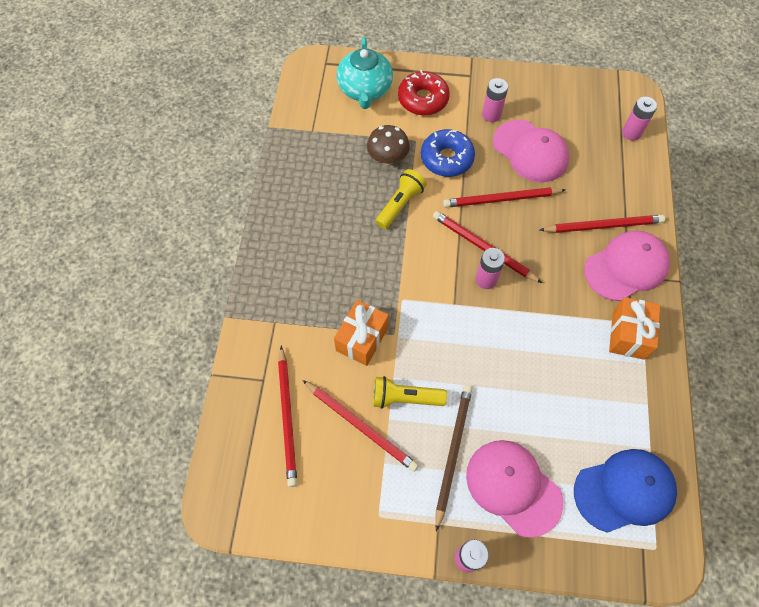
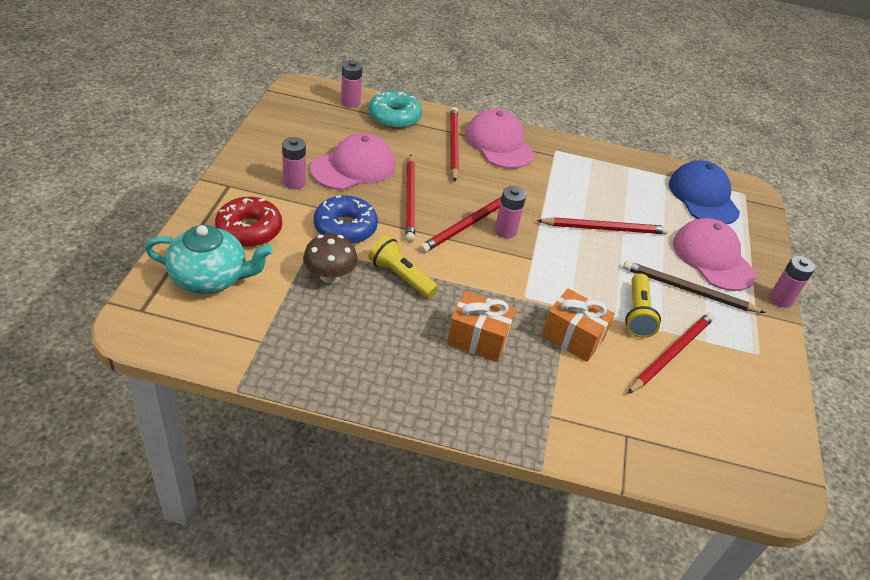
camera: 90 degrees left, 20 degrees down
(287, 416) = (668, 416): red pencil -> red pencil (604, 228)
(513, 487) = (713, 258): pink cap -> pink cap turned 105 degrees clockwise
(626, 171) = (394, 117): none -> turquoise donut
(628, 335) = (566, 160): orange gift -> orange gift (478, 339)

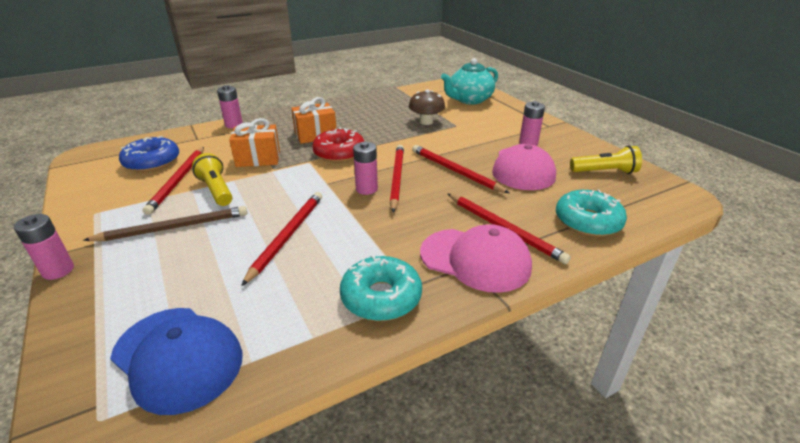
camera: 145 degrees right, 10 degrees down
(249, 230) = (495, 117): red donut -> red donut (339, 153)
(345, 228) = (459, 140): blue donut -> blue donut (152, 162)
(350, 102) = (636, 210): pink battery -> pink battery (234, 125)
(401, 276) = (392, 137): yellow flashlight -> yellow flashlight (604, 172)
(576, 160) = (381, 297): none -> turquoise donut
(604, 228) = (287, 236): red pencil -> red pencil turned 150 degrees clockwise
(713, 258) = (150, 272): pink cap -> none

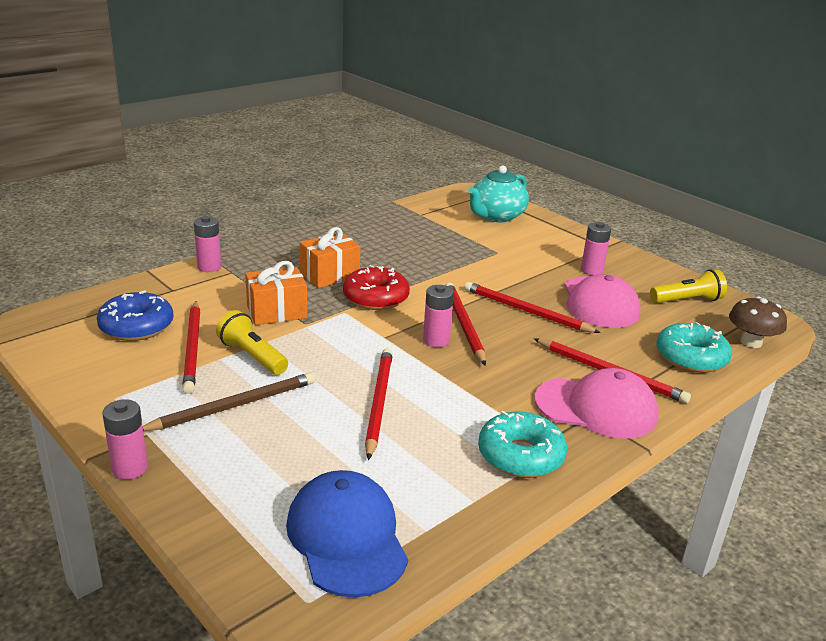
camera: 15 degrees left, 5 degrees down
(178, 358) = (347, 537): blue cap -> blue cap turned 135 degrees counterclockwise
(426, 122) = (458, 249): brown mushroom -> brown mushroom (751, 342)

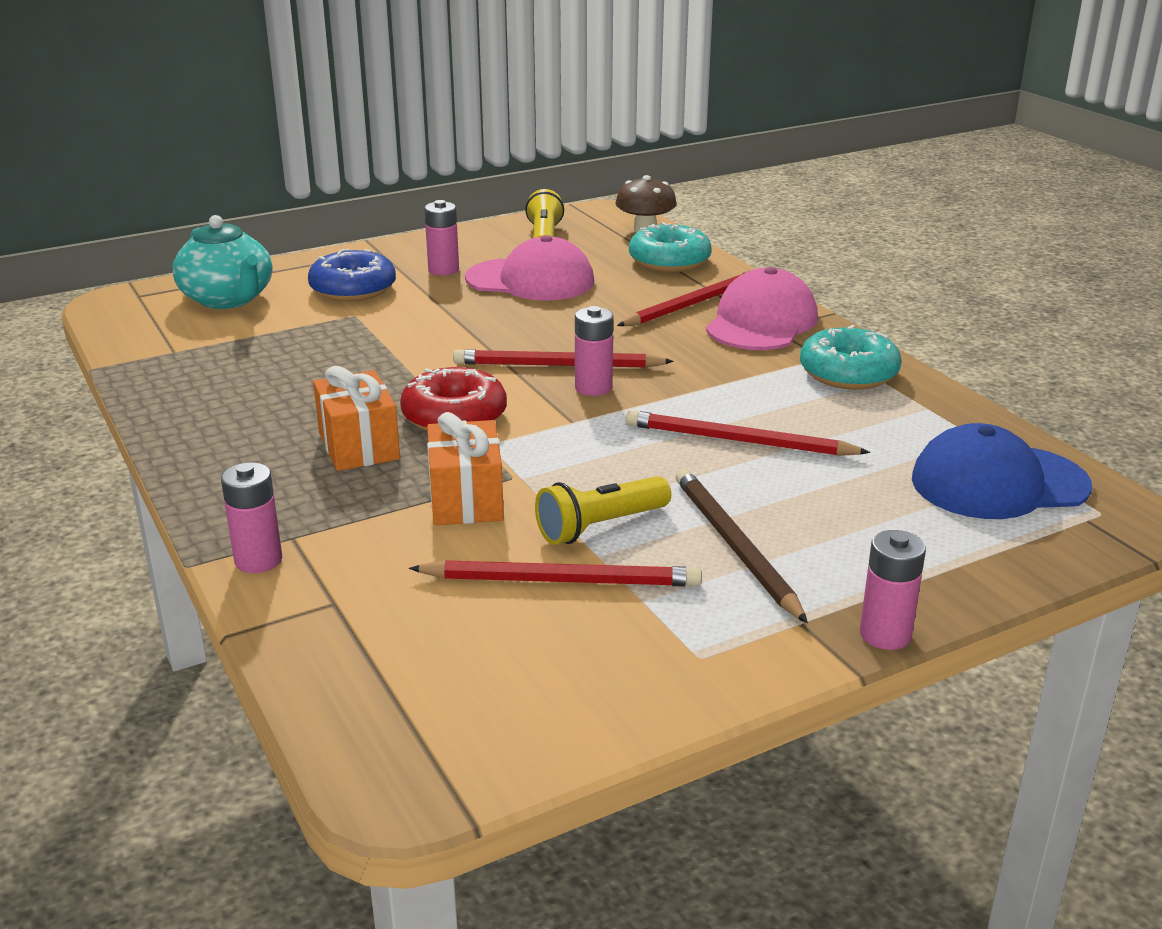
camera: 75 degrees left, 0 degrees up
(136, 326) = (465, 640): blue donut -> blue donut (353, 289)
(526, 311) = (536, 323): red pencil -> none

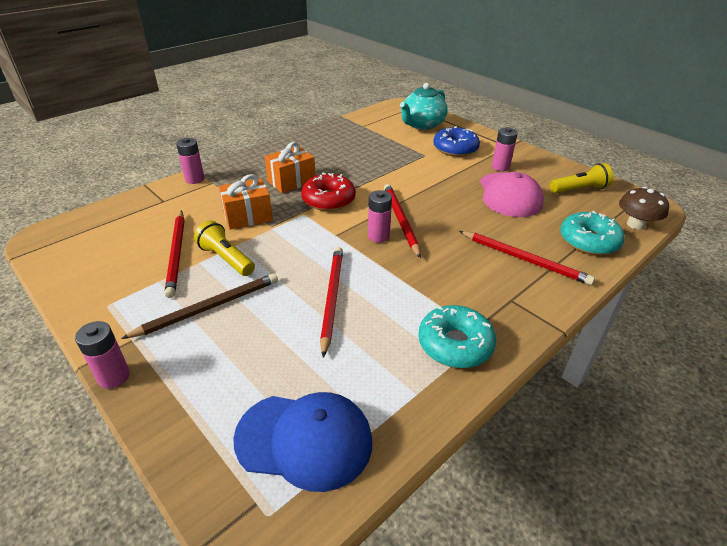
camera: 75 degrees right, 10 degrees up
(761, 322) = (515, 293): pink cap -> none
(998, 483) = (304, 440): blue cap -> blue cap turned 120 degrees clockwise

